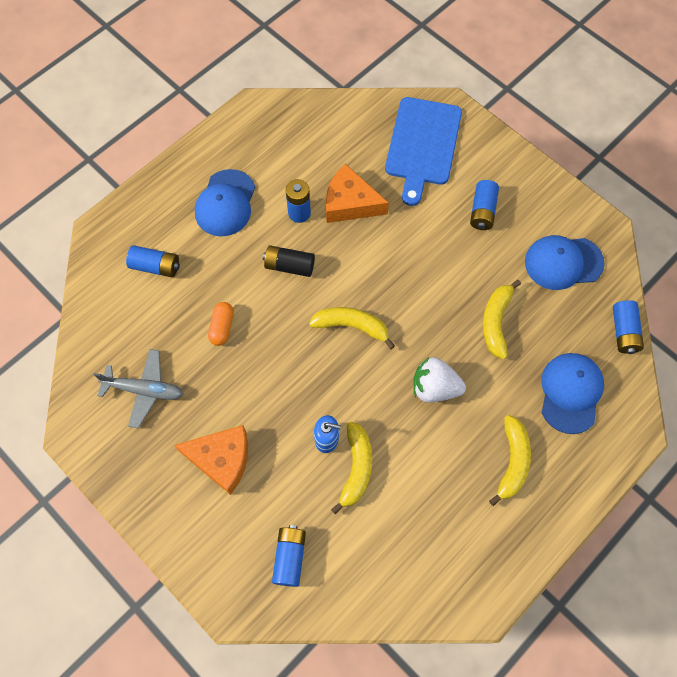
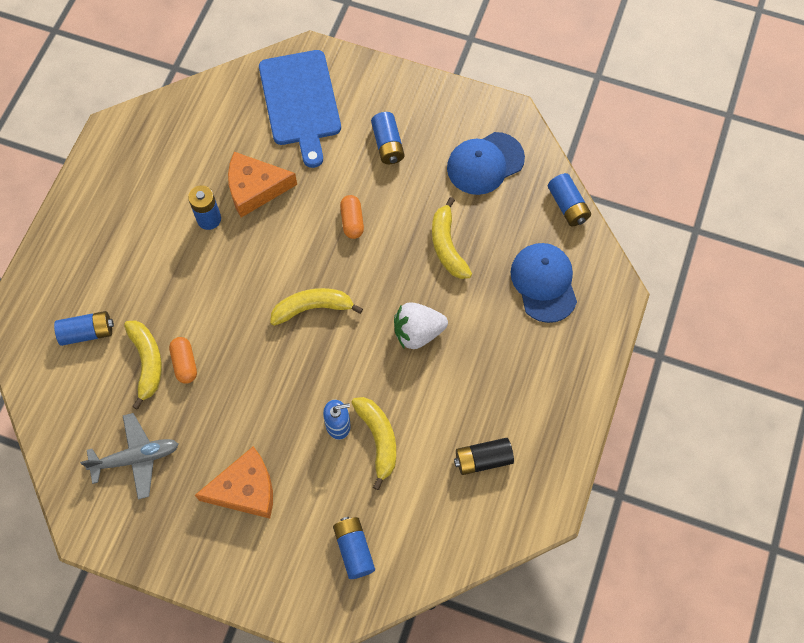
camera: 25 degrees left, 0 degrees up
(225, 203) = (129, 239): blue cap -> none
(289, 266) = (224, 275): black battery -> black battery (483, 459)
(421, 265) = (352, 221): none -> orange capsule
(512, 462) = (519, 369): yellow banana -> yellow banana (147, 362)

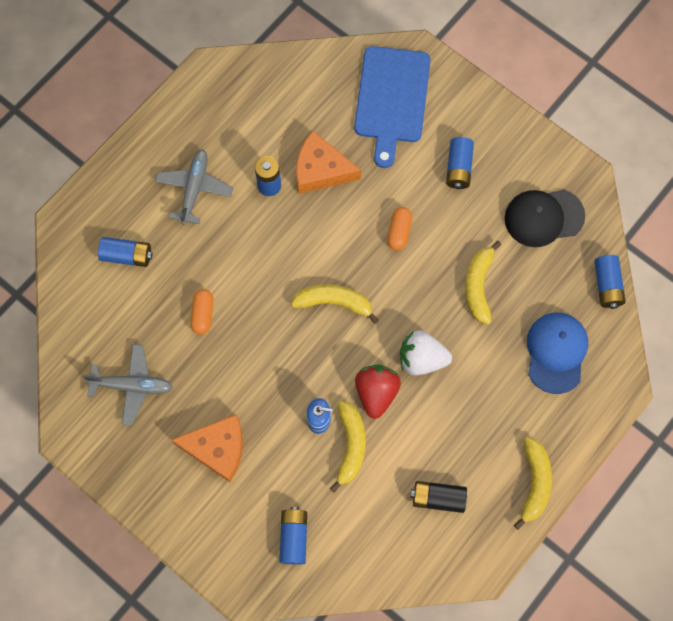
camera: 20 degrees right, 5 degrees up
(134, 246) = (194, 189): none -> grey plane
(147, 362) = (170, 302): yellow banana -> yellow banana (534, 483)
(385, 379) = (376, 392): none -> red strawberry
(485, 163) = (543, 217): blue cap -> black cap

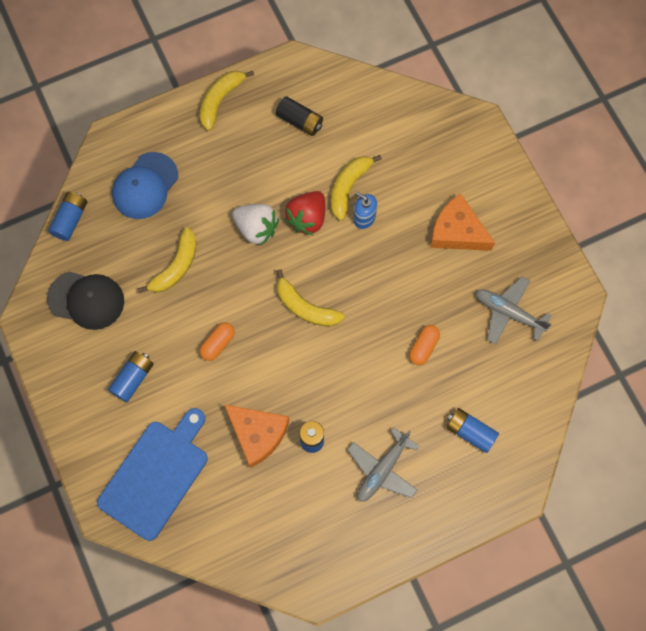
camera: 155 degrees left, 0 degrees up
(294, 537) = (425, 141): blue battery -> none

